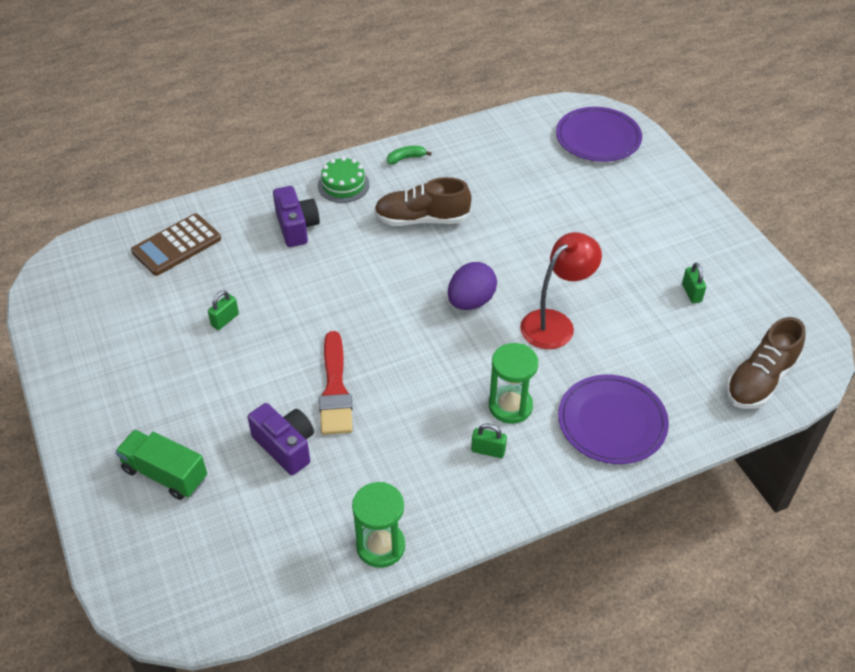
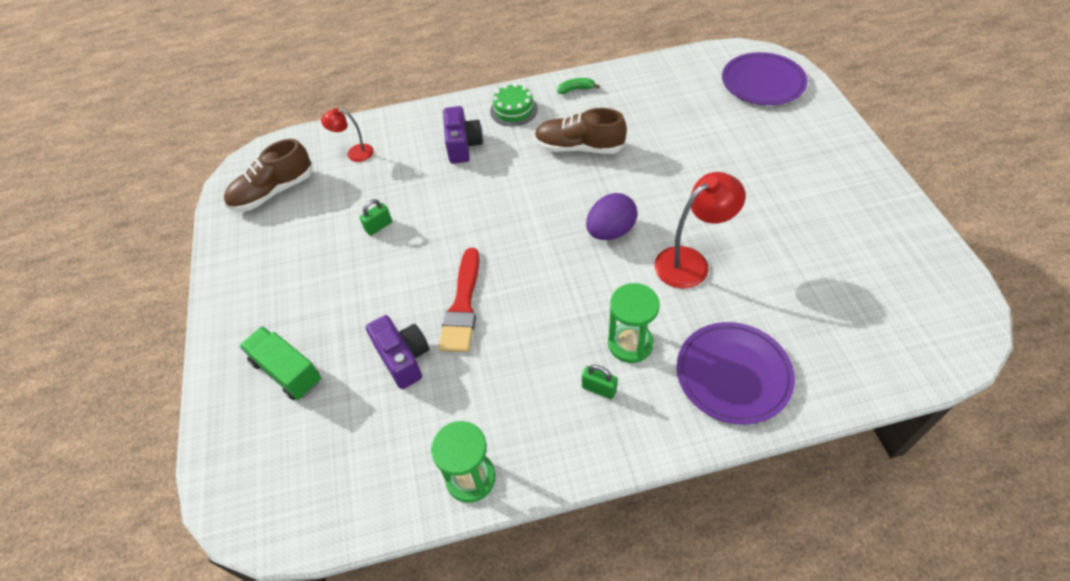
camera: 15 degrees right, 5 degrees up
(176, 245) = (354, 153): brown calculator -> red lamp
(691, 293) = (837, 244): green padlock -> none
(760, 380) = (902, 347): brown shoe -> brown shoe (273, 192)

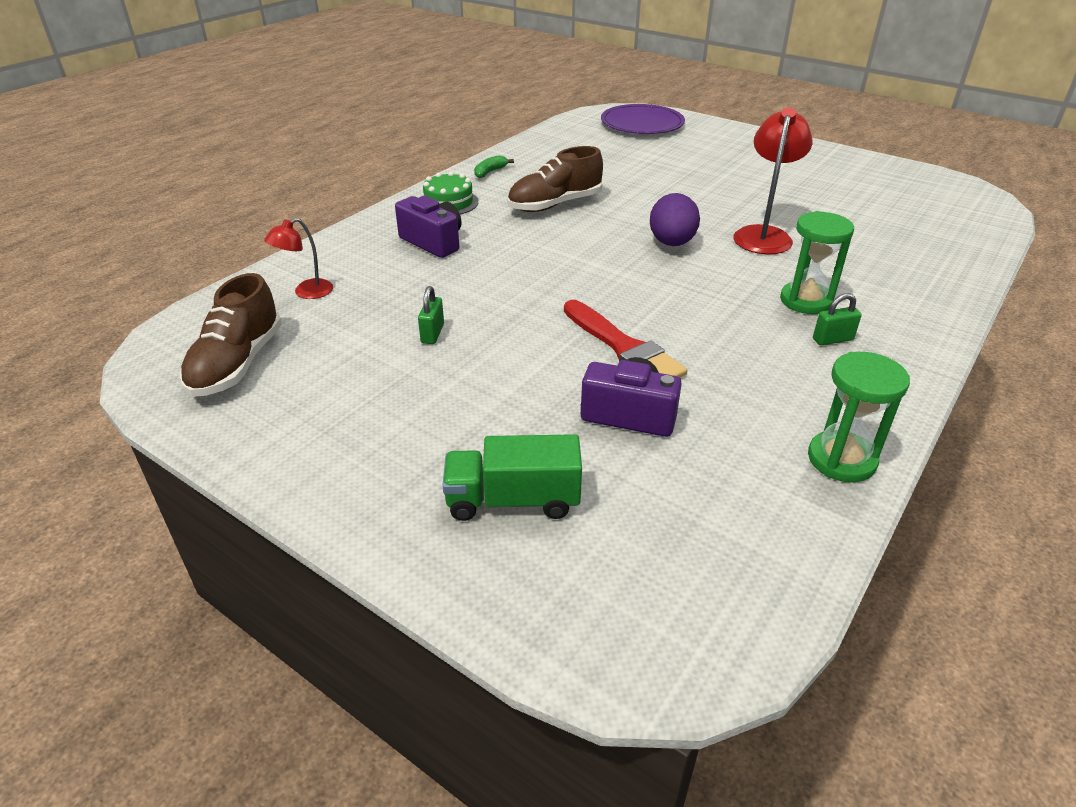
camera: 45 degrees left, 15 degrees down
(733, 374) = (903, 281): purple plate -> none

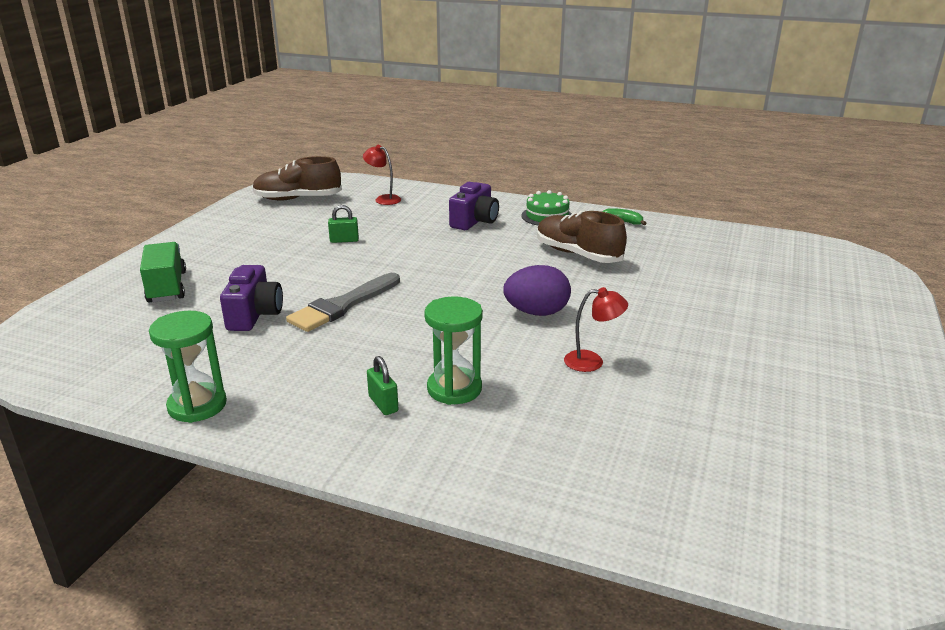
camera: 75 degrees right, 10 degrees down
(624, 347) = (343, 305): red brush -> grey brush
(642, 124) = (838, 275): purple plate -> none
(763, 235) = (592, 361): red lamp -> red lamp, size x0.58

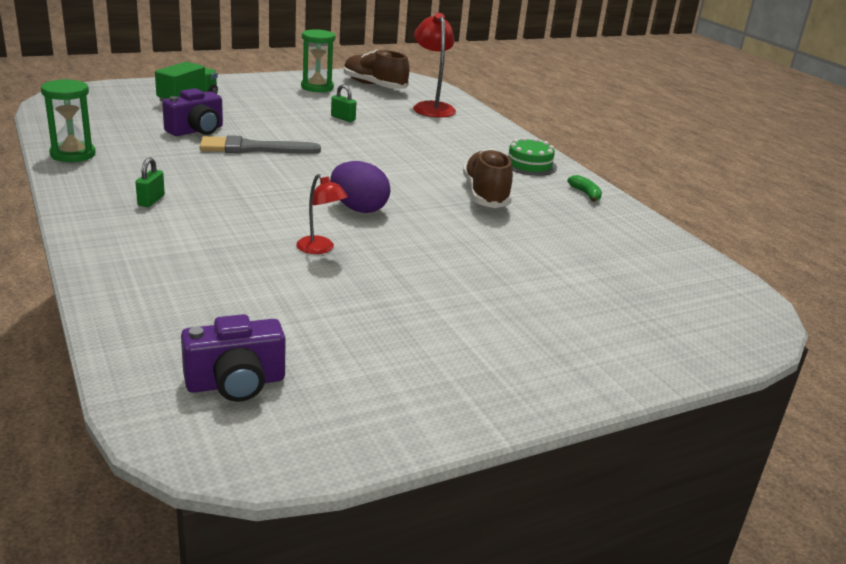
camera: 40 degrees right, 0 degrees up
(383, 199) = (431, 107): red lamp -> red lamp, size x1.72
(454, 389) = (204, 215): green hourglass -> green hourglass (317, 87)
(474, 221) = (462, 145): purple camera -> purple camera (236, 383)

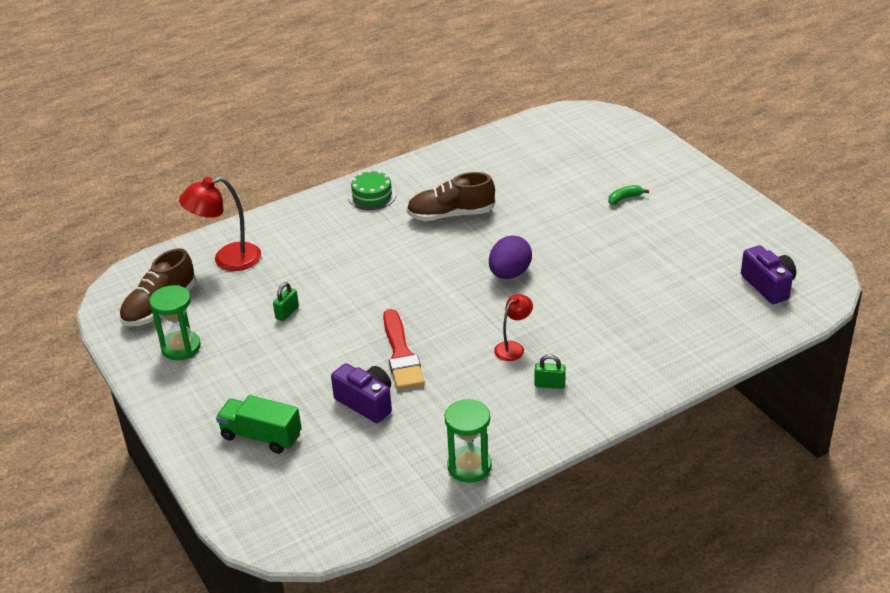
camera: 90 degrees left, 10 degrees up
(253, 148) = (401, 354): grey brush -> red brush
(320, 249) = (589, 282): red lamp -> red lamp (513, 347)
(585, 194) = (425, 168): green banana -> green banana (624, 198)

